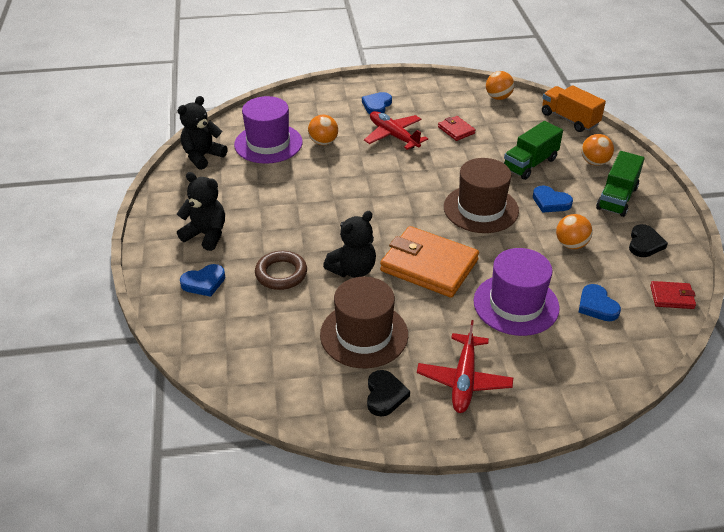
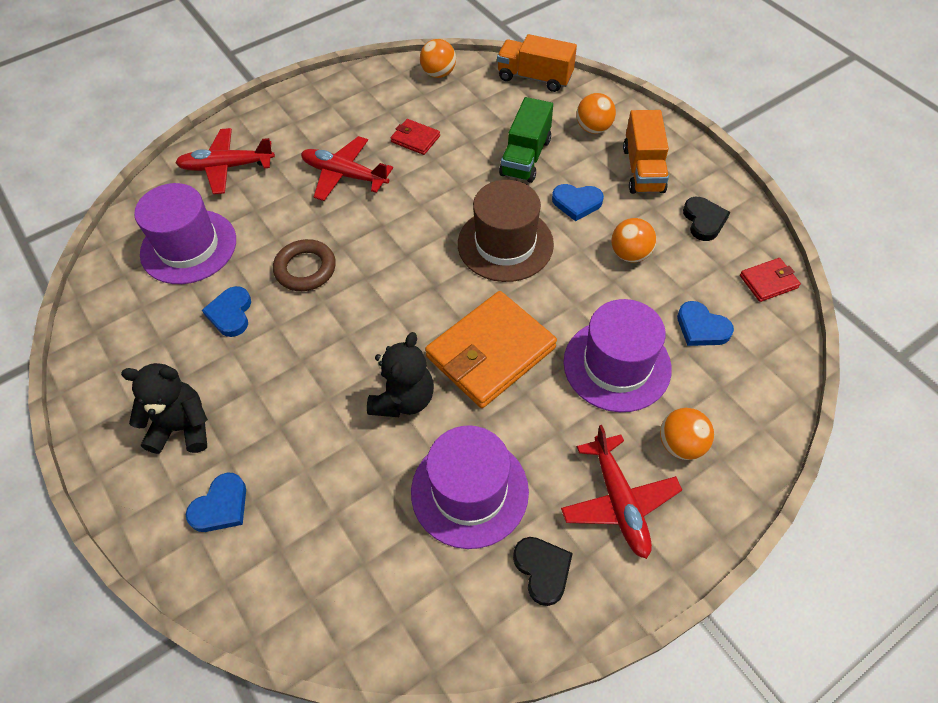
camera: 25 degrees left, 15 degrees up
(202, 156) = (108, 302): black teddy bear -> none
(281, 274) = (316, 445): brown ring -> brown ring (305, 269)
(319, 108) = (226, 167): none -> red plane
(323, 142) = (261, 218): orange ball -> orange ball (681, 444)
(364, 334) = (469, 491): brown hat -> purple hat
(377, 105) = (299, 136): blue heart -> blue heart (231, 314)
(429, 265) = (490, 352): orange wallet -> orange wallet turned 45 degrees counterclockwise
(617, 198) = (643, 169): green truck -> orange truck

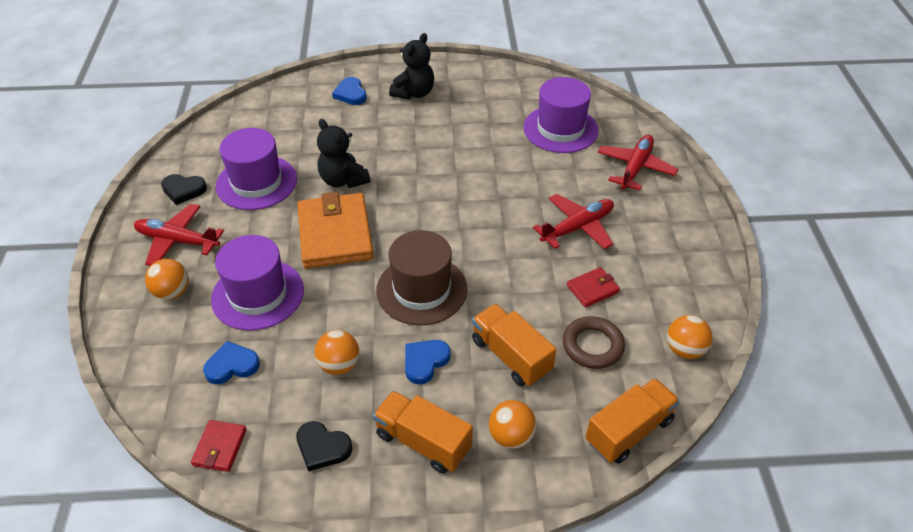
camera: 120 degrees right, 10 degrees down
(231, 314) = (482, 131): blue heart -> none
(305, 269) = (492, 174): brown ring -> brown ring (592, 346)
(525, 157) = (511, 356): green truck -> orange truck

